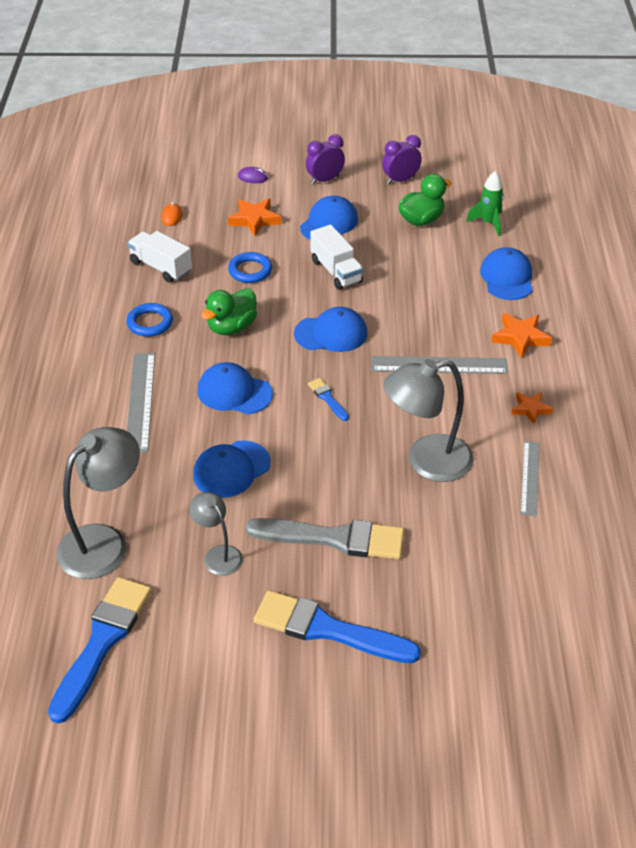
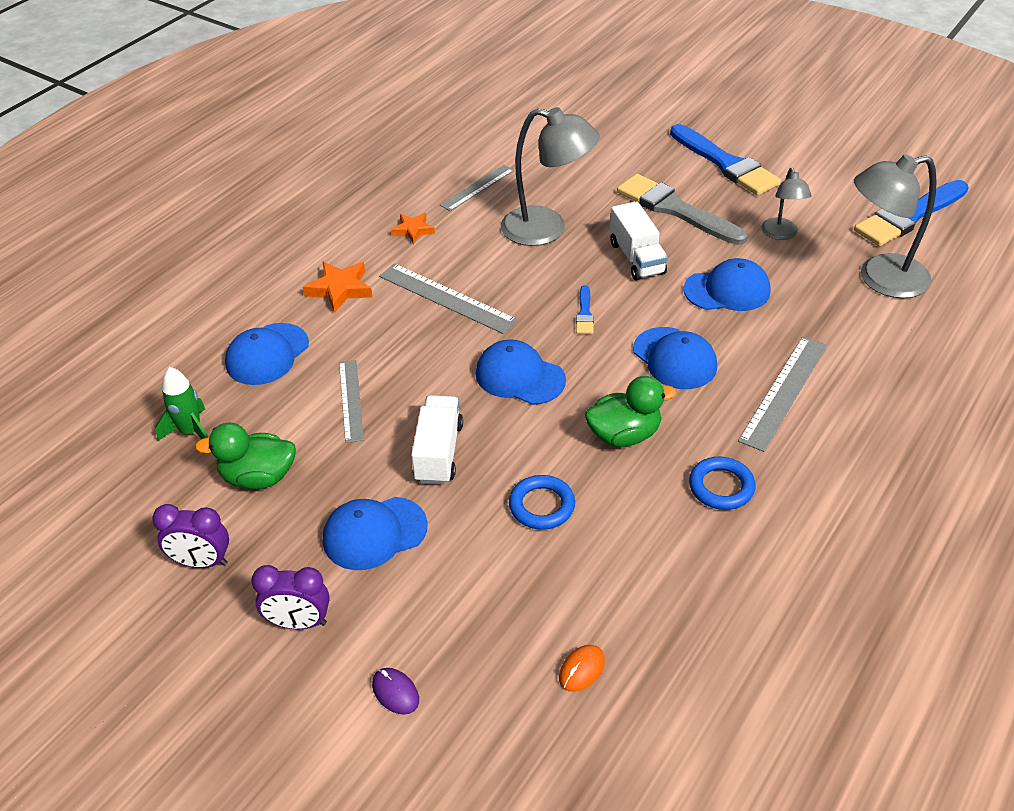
camera: 145 degrees left, 0 degrees up
(161, 267) = (657, 572): white truck -> white truck (637, 258)
(254, 219) = (466, 595): orange star -> none
(421, 275) = (351, 400): none -> grey ruler

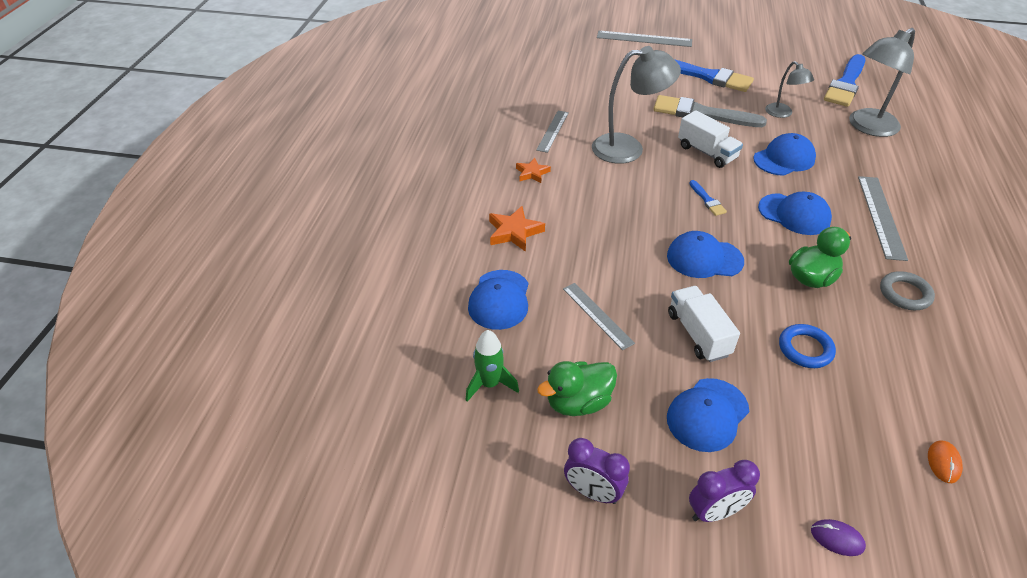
camera: 25 degrees left, 0 degrees up
(201, 562) = (593, 492): purple clock -> purple clock turned 45 degrees clockwise
(447, 298) = (601, 216): grey ruler -> grey ruler (644, 39)
(721, 487) = (905, 294): blue ring -> grey ring

